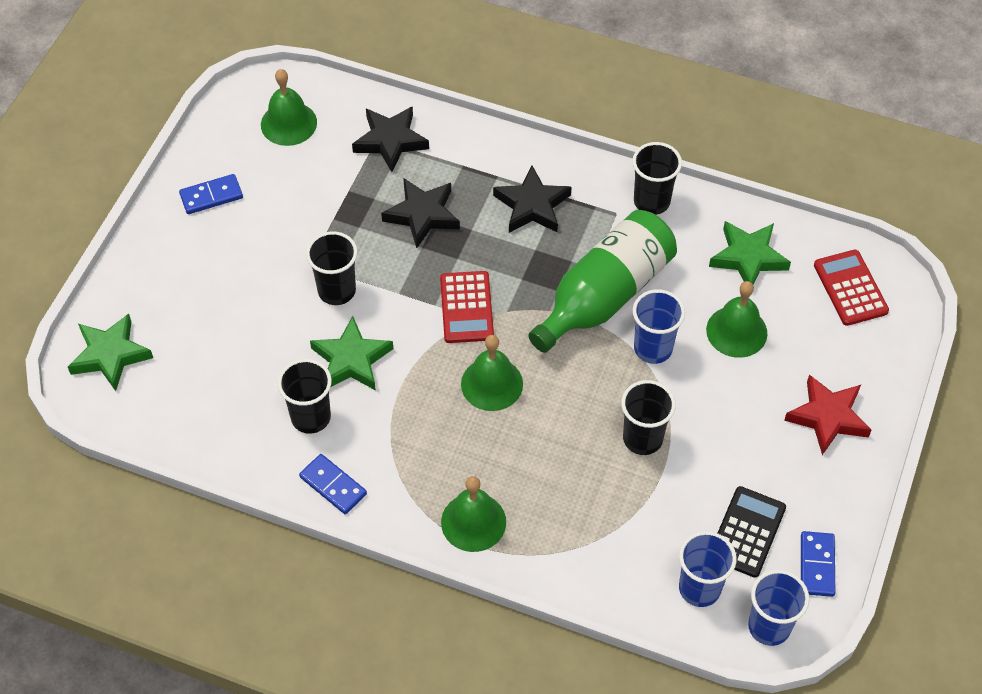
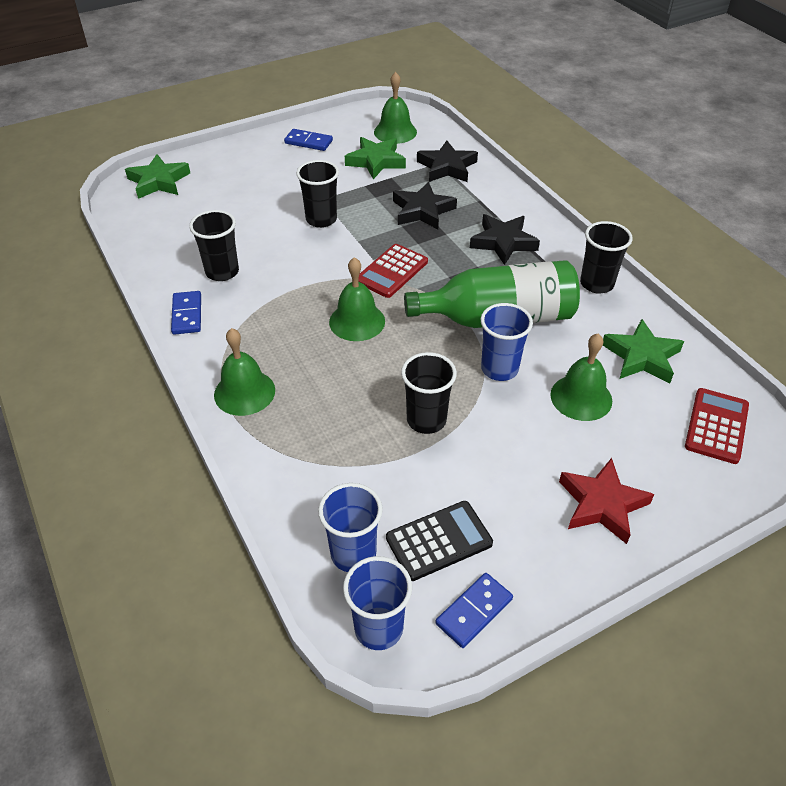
camera: 40 degrees right, 10 degrees down
(351, 360) = (284, 257): green star -> green star (376, 161)

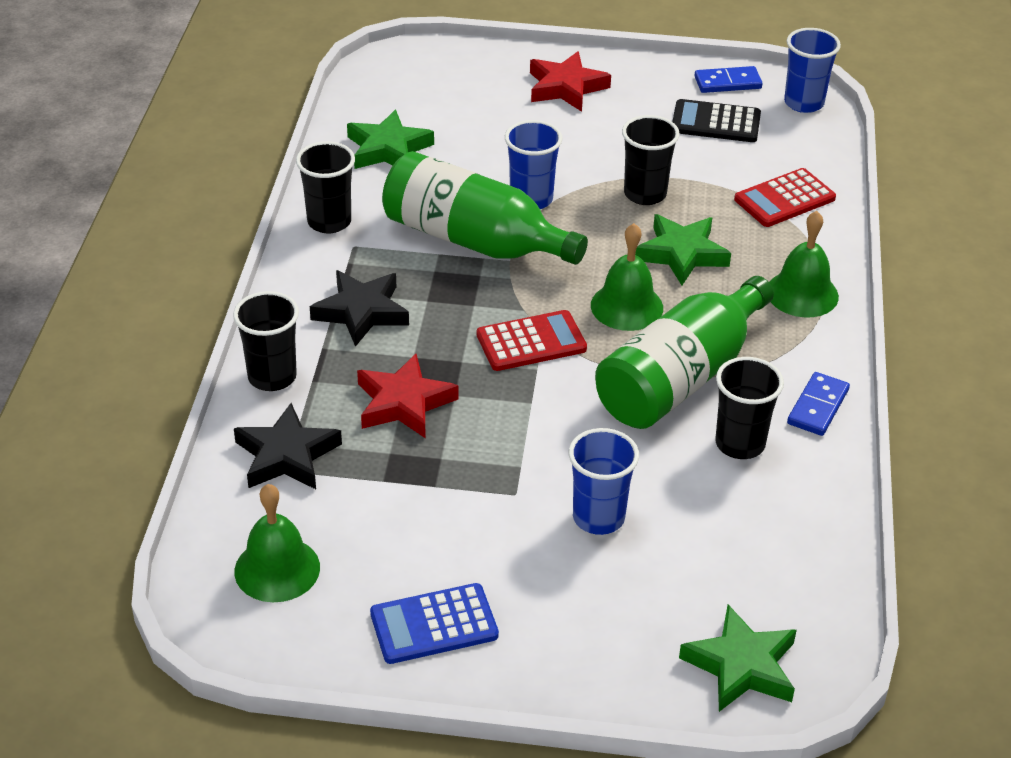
camera: 145 degrees left, 5 degrees down
(285, 292) = (680, 378): none -> green bottle
(308, 142) = (434, 625): blue domino -> blue calculator
(321, 219) = (549, 458): black cup -> black cup (272, 377)
(353, 554) = (790, 144): blue cup -> blue cup (598, 517)
(376, 161) = (373, 522): green star -> green star (682, 254)
(422, 211) = (404, 403): black star -> red star
(581, 397) = (487, 148): green bell -> none
(716, 426) = (406, 84): red calculator -> red calculator (784, 199)

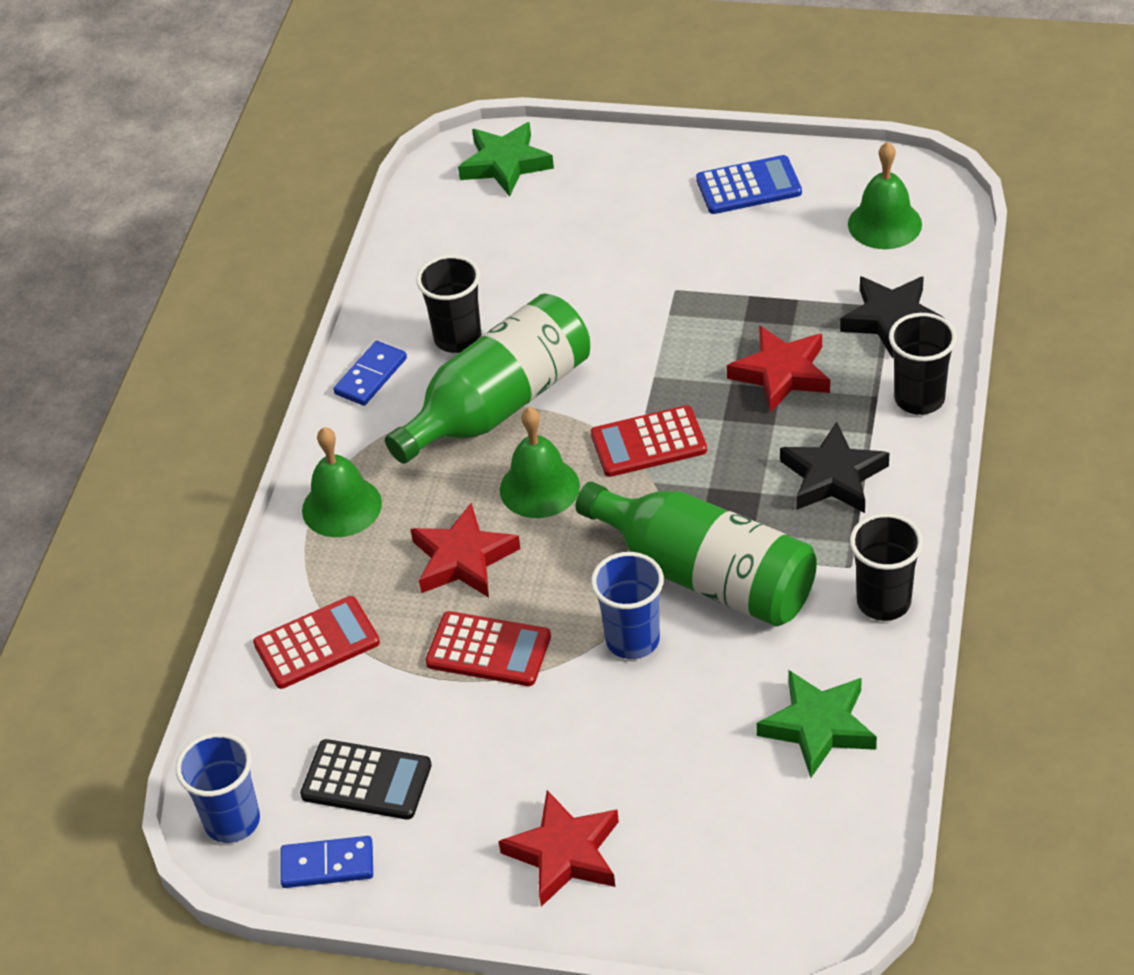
camera: 170 degrees left, 5 degrees up
(598, 517) = (602, 270): blue cup -> none
(645, 194) = (488, 650): black cup -> red calculator
(682, 254) = (463, 559): green star -> red star

